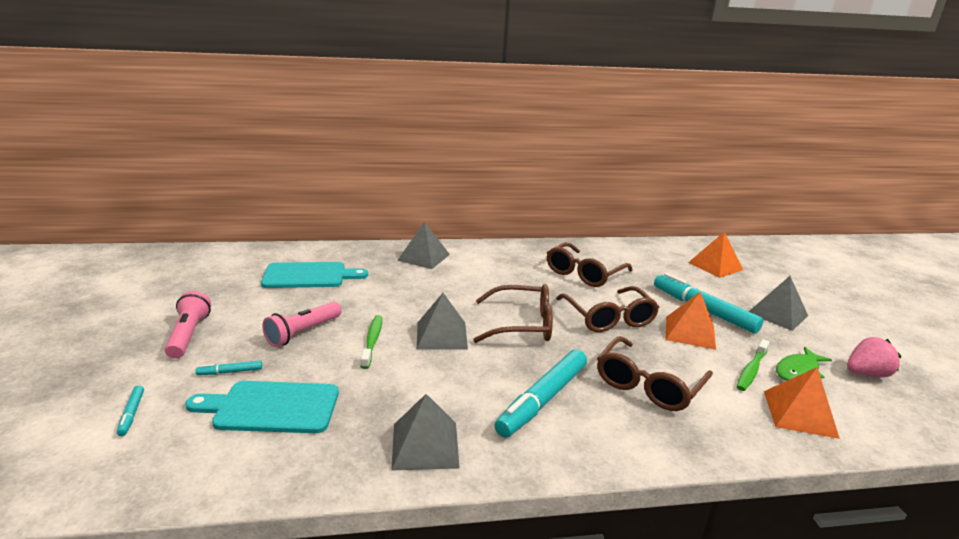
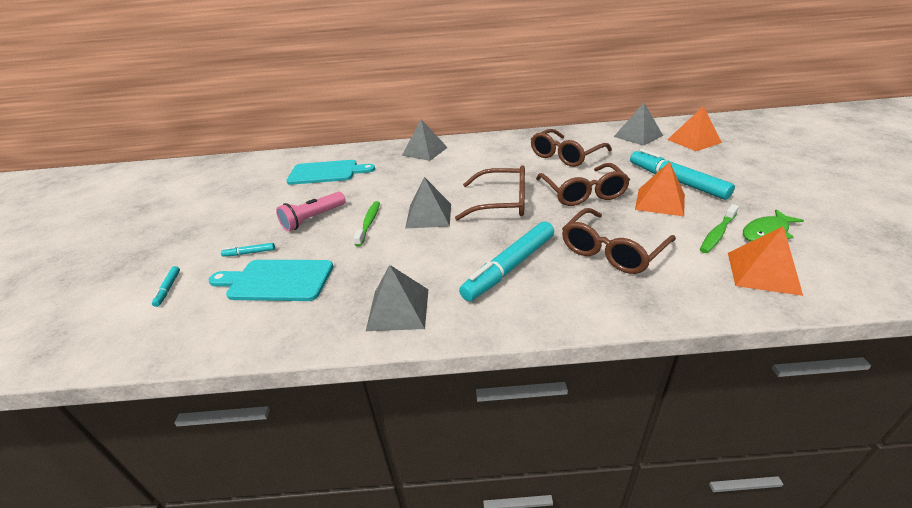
camera: 10 degrees right, 10 degrees up
(189, 335) = (223, 225): pink flashlight -> none
(777, 314) = (751, 181): grey pyramid -> grey pyramid (638, 136)
(866, 374) = (840, 232): pink strawberry -> none

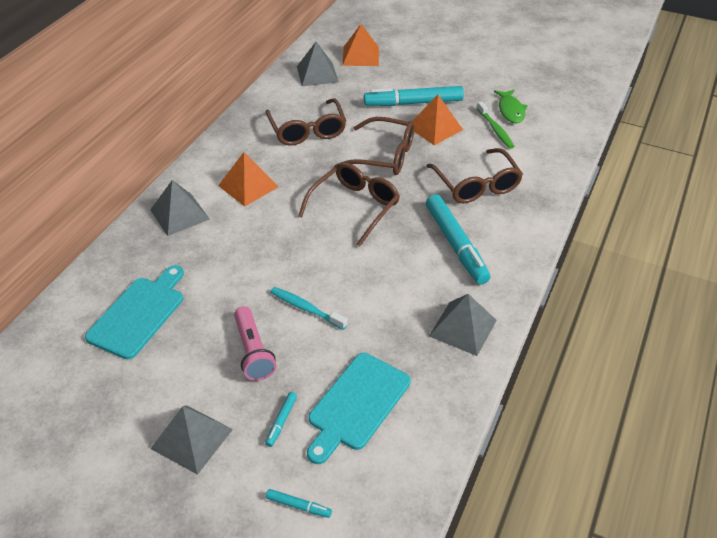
camera: 65 degrees left, 10 degrees up
(369, 223) = (306, 308): green toothbrush -> turquoise toothbrush
(429, 215) = (332, 261): grey pyramid -> grey pyramid (192, 438)
(762, 272) = (547, 140): orange pyramid -> orange pyramid (248, 186)

